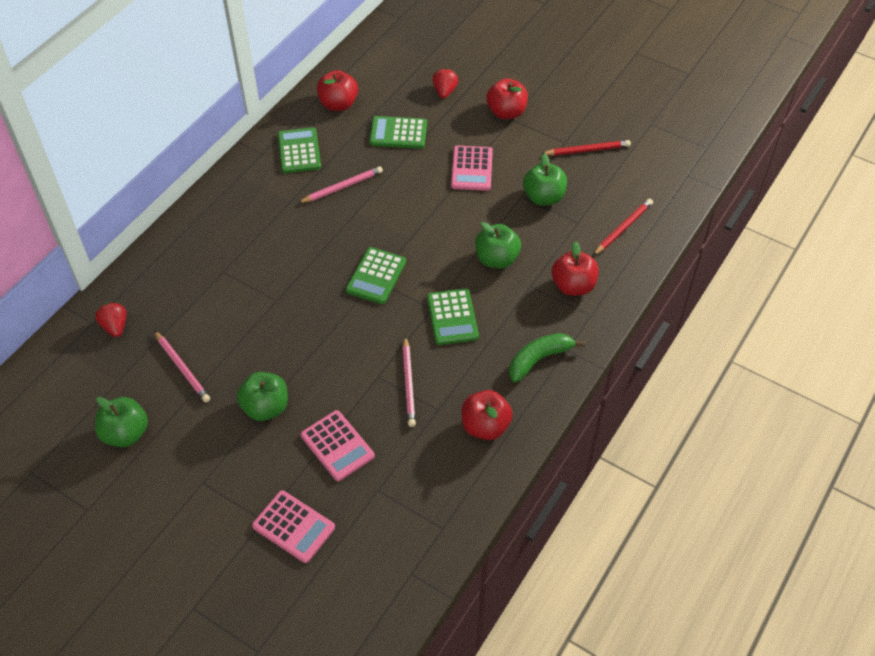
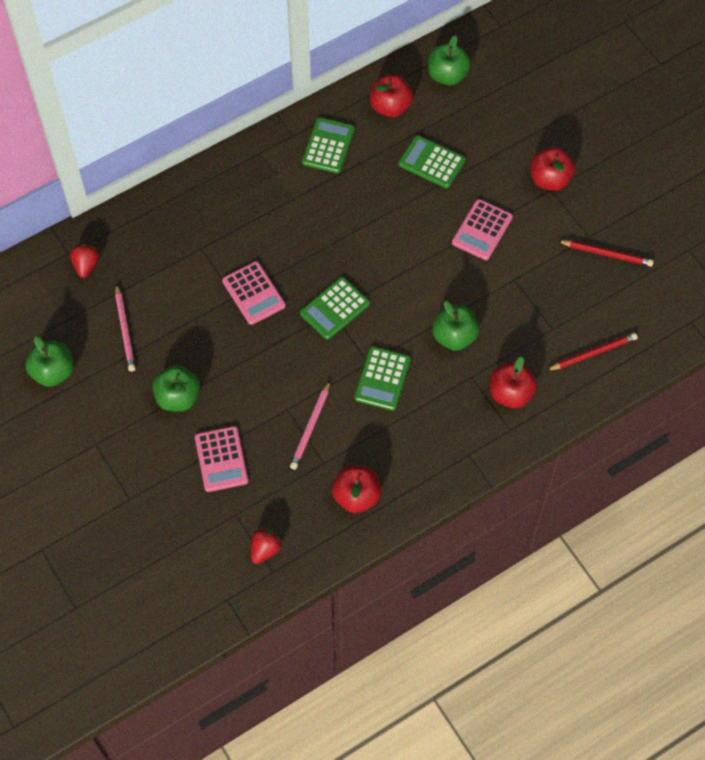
camera: 25 degrees right, 10 degrees up
(294, 527) = (151, 516): pink calculator -> pink calculator (254, 293)
(342, 187) = (349, 201): pink pencil -> none
(444, 91) = (501, 132): red strawberry -> red strawberry (265, 549)
(539, 359) = (438, 453): green banana -> none
(543, 197) = (534, 289): green apple -> green apple (447, 75)

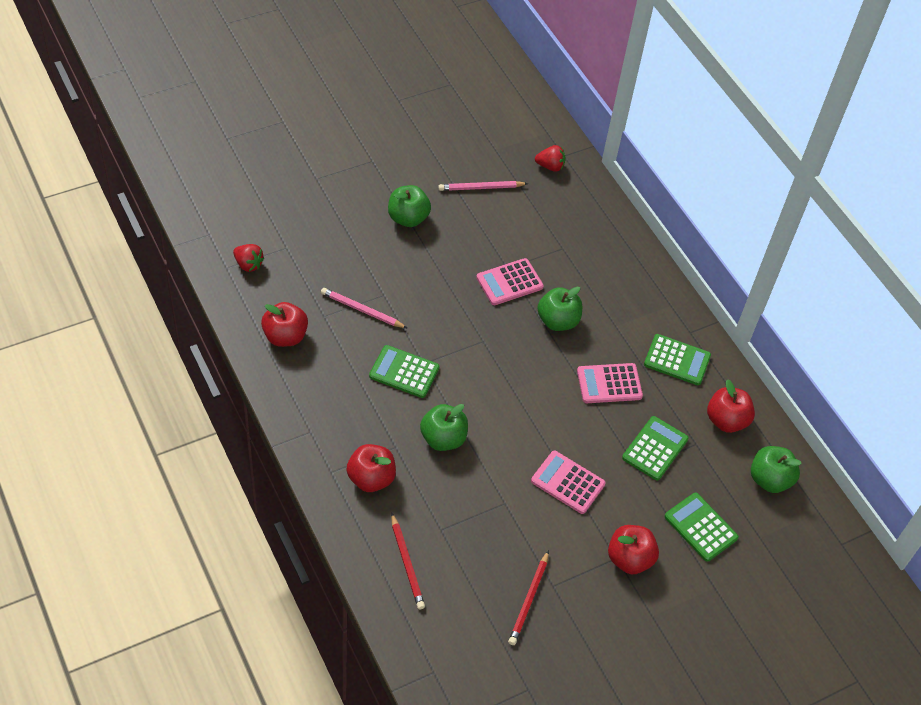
camera: 90 degrees right, 10 degrees down
(53, 372) = (445, 138): green apple -> green apple (558, 321)
(221, 459) = (341, 242): pink calculator -> pink calculator (609, 384)
(335, 309) = (486, 343): green calculator -> green calculator (700, 527)

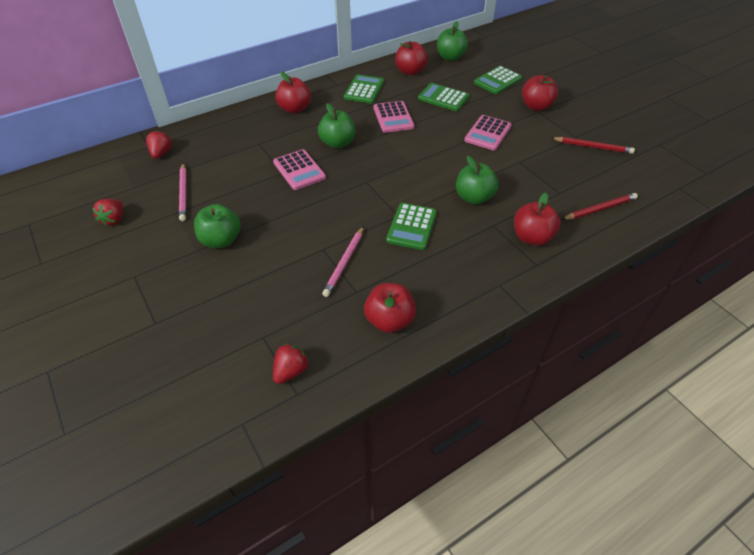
camera: 90 degrees left, 5 degrees down
(448, 140) = (114, 219): none -> red strawberry
(633, 284) = (294, 109): none -> red apple

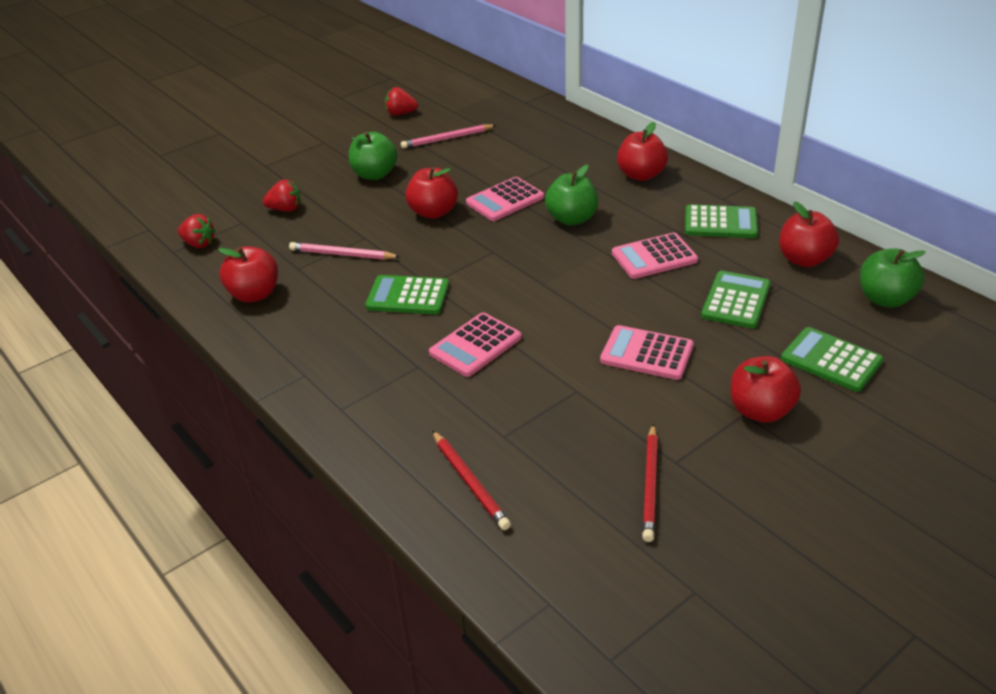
camera: 85 degrees right, 10 degrees down
(161, 153) = (514, 111): red strawberry -> red strawberry (285, 209)
(474, 197) = (475, 345): green apple -> pink calculator
(532, 237) = (395, 403): red apple -> red apple (433, 212)

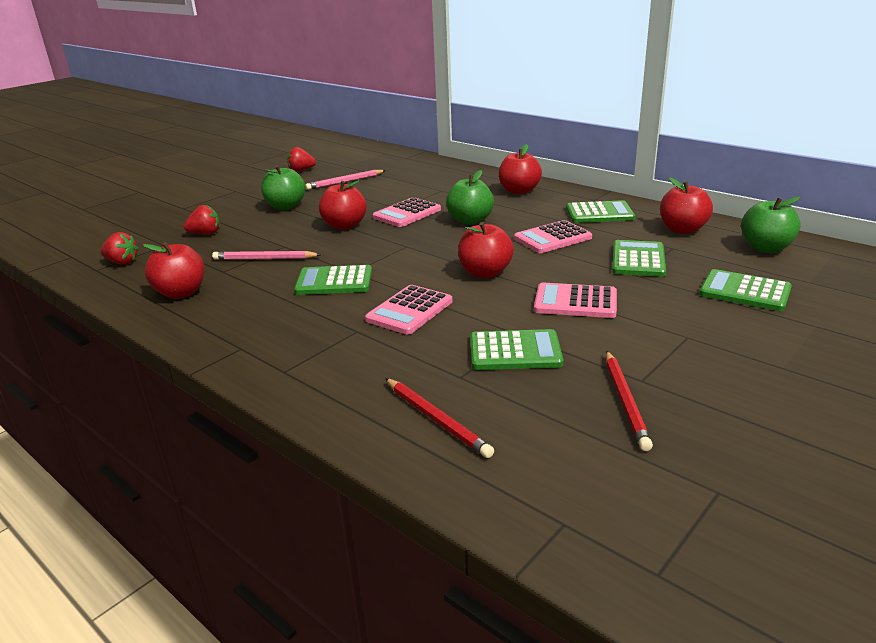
camera: 10 degrees left, 10 degrees down
(565, 411) = (515, 351): none -> green calculator
(760, 411) = (702, 333): red apple -> red apple (485, 272)

